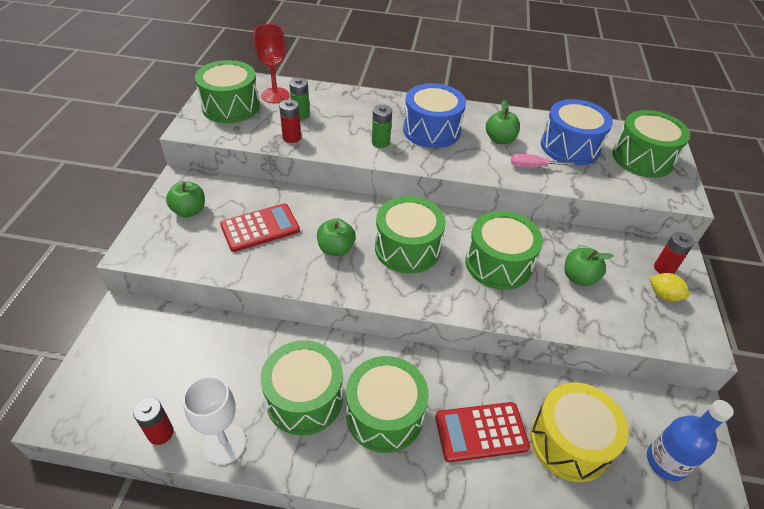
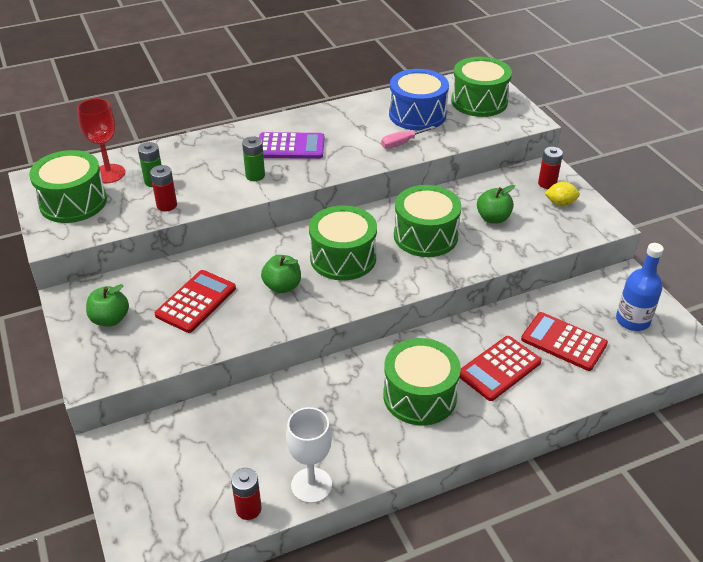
camera: 30 degrees left, 5 degrees down
(304, 398) = (346, 419): green drum -> none
(431, 130) = (291, 147): blue drum -> purple calculator
(500, 139) = (356, 131): green apple -> none
(569, 442) = (563, 342): yellow drum -> red calculator

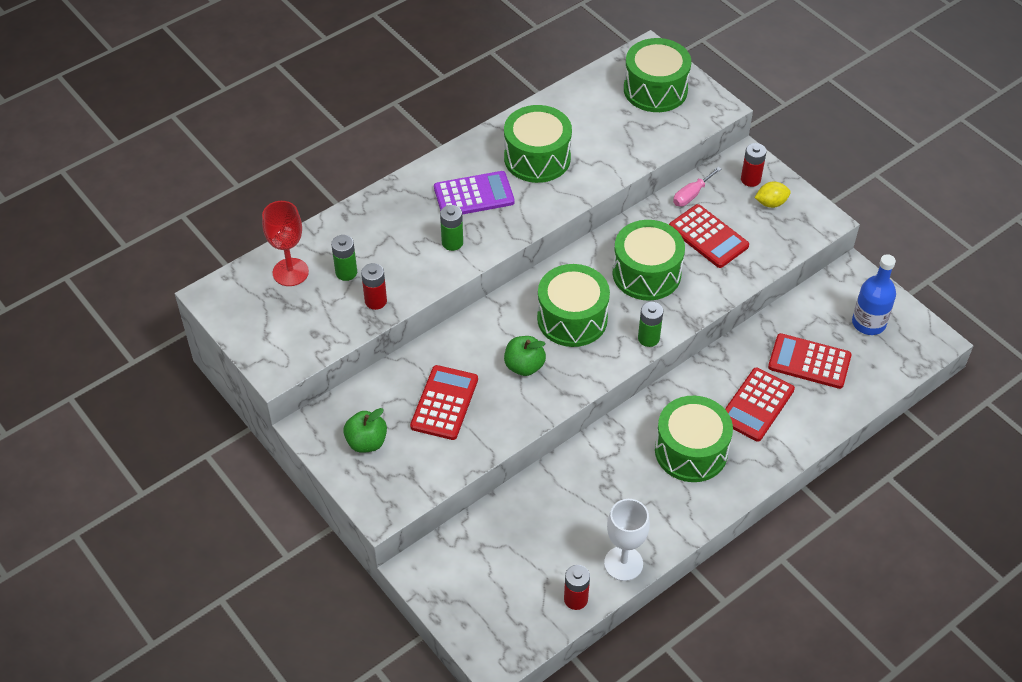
camera: 15 degrees left, 10 degrees up
(73, 202) = (272, 318): green drum -> green drum (537, 158)
(401, 143) = (592, 167): pink screwdriver -> pink screwdriver (691, 195)
(407, 285) = (648, 338): none -> green battery
(417, 114) = (594, 122): blue drum -> none
(493, 218) = (708, 237): green apple -> red calculator

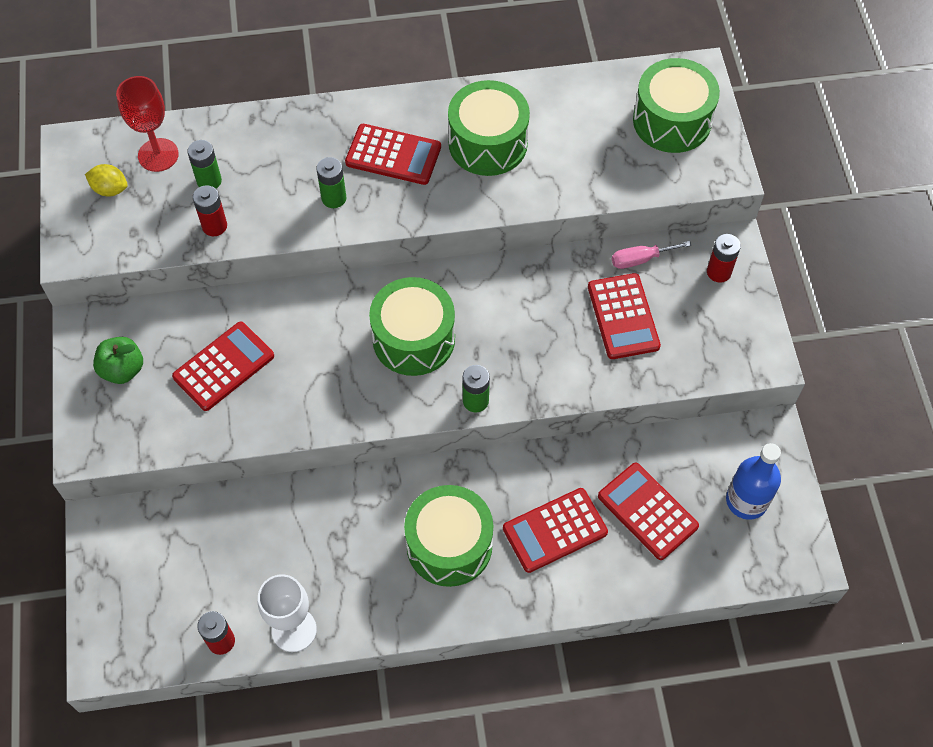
camera: 30 degrees right, 10 degrees up
(474, 195) = (393, 155): purple calculator -> red calculator
(524, 366) = (328, 367): green apple -> none
(646, 273) = (527, 326): green drum -> none
(771, 203) = (721, 311): yellow lemon -> yellow lemon (110, 189)

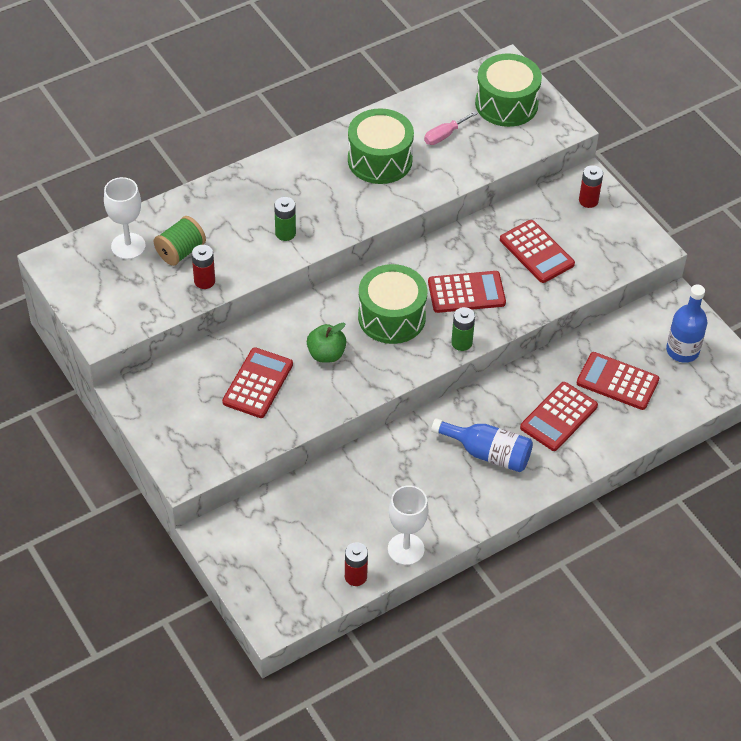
camera: 25 degrees left, 10 degrees down
(110, 189) = (105, 282): yellow lemon -> none
(123, 370) = (179, 412): green apple -> green apple (326, 354)
(158, 155) = (128, 246): red goblet -> white goblet
(209, 181) = (180, 252): green battery -> green spool
(393, 155) = (313, 190): red calculator -> red calculator (466, 292)
(449, 545) = (488, 453): green drum -> blue bottle
(640, 259) = (528, 210): pink screwdriver -> pink screwdriver (444, 135)

